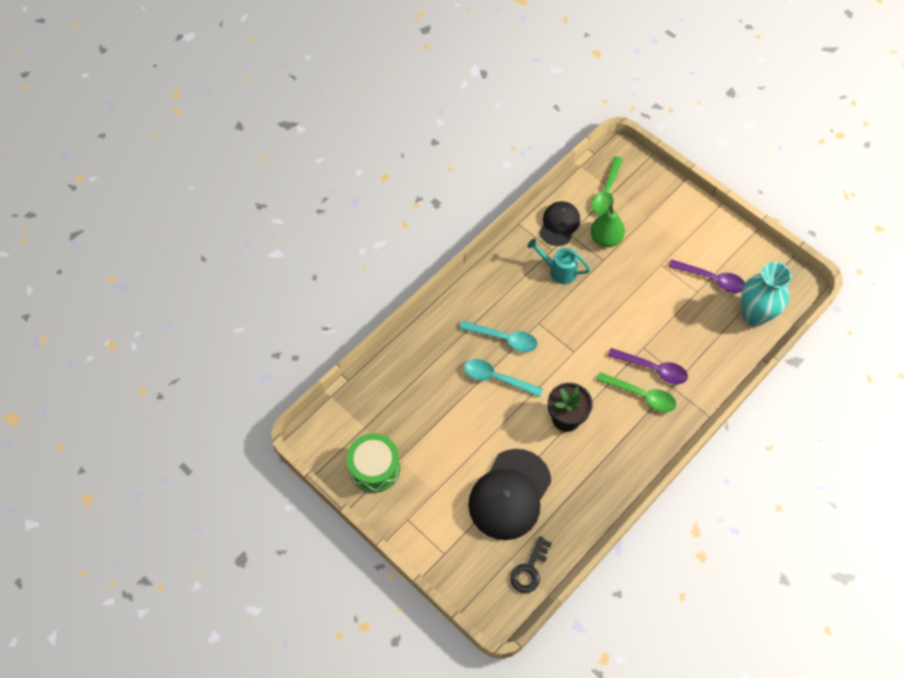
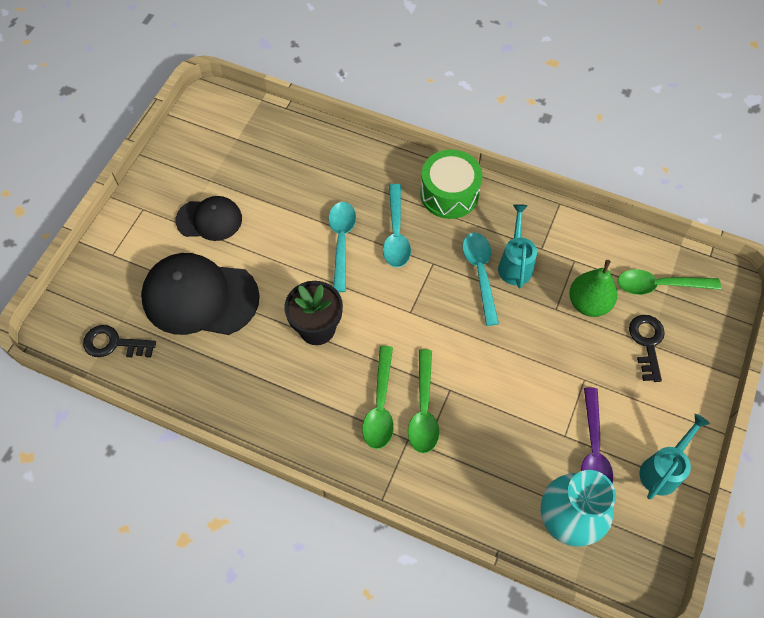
camera: 70 degrees right, 0 degrees up
(374, 468) = (192, 162): green drum -> green drum (449, 194)
(558, 295) = (480, 273): none -> turquoise spoon
(559, 224) = (581, 246): black cap -> black cap (209, 219)
(646, 217) = (647, 343): none -> black key
(652, 369) = (423, 409): purple spoon -> green spoon
(736, 246) = (663, 470): none -> turquoise watering can

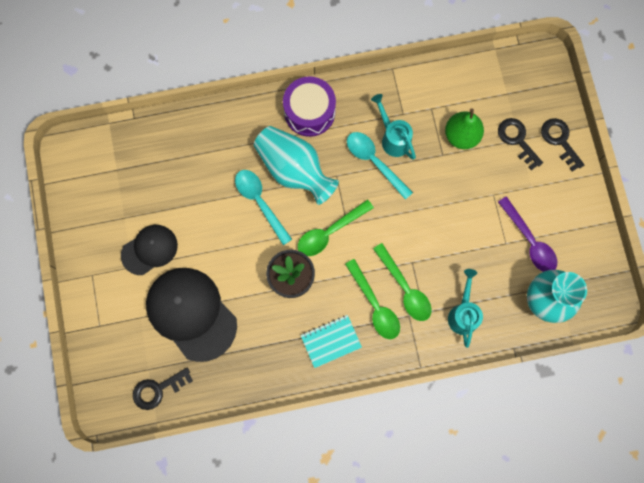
camera: 35 degrees left, 15 degrees up
(200, 297) = (191, 313): black cap -> black cap turned 75 degrees clockwise
(309, 410) = (331, 341): none -> turquoise notebook
(396, 233) = (294, 170): turquoise spoon -> turquoise vase
(449, 194) = (309, 112): green drum -> purple drum
(659, 285) = (499, 90): green spoon -> green spoon (330, 232)
(663, 470) = (579, 224): turquoise watering can -> turquoise watering can (463, 313)
(695, 372) = (560, 140): none -> black key

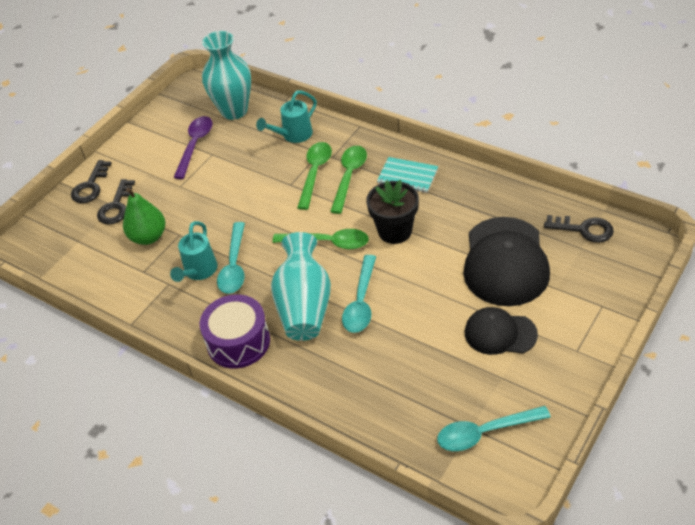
camera: 130 degrees left, 30 degrees down
(105, 173) = (485, 432): none -> turquoise spoon

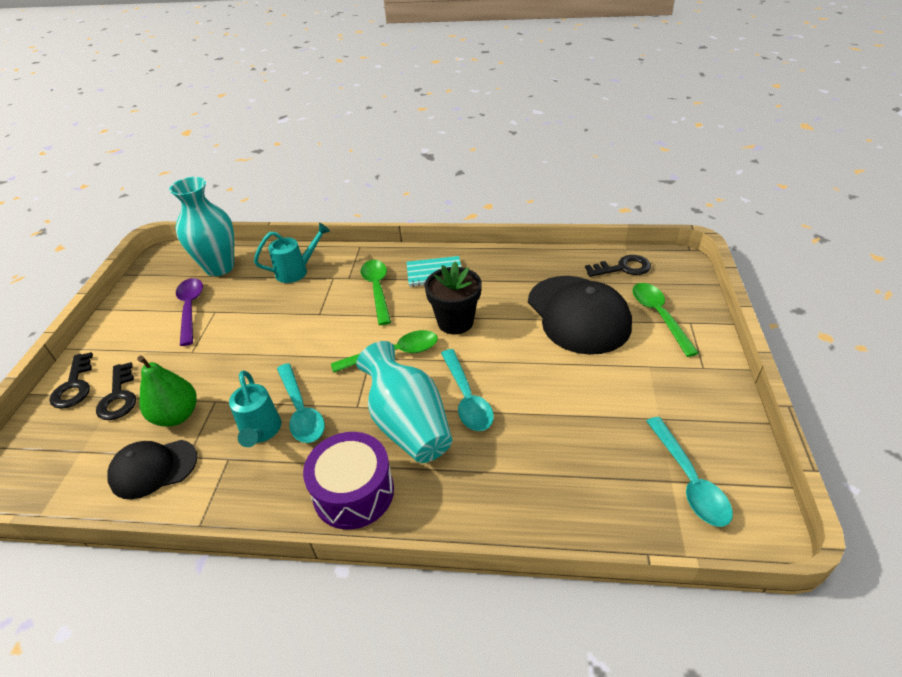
camera: 30 degrees left, 5 degrees down
(293, 135) = (297, 271): turquoise watering can -> turquoise watering can turned 135 degrees counterclockwise
(315, 173) = (339, 296): green spoon -> green spoon (659, 316)
(485, 432) = (689, 480): turquoise spoon -> turquoise spoon turned 60 degrees counterclockwise
(500, 333) = (624, 378): black cap -> black cap (153, 468)

